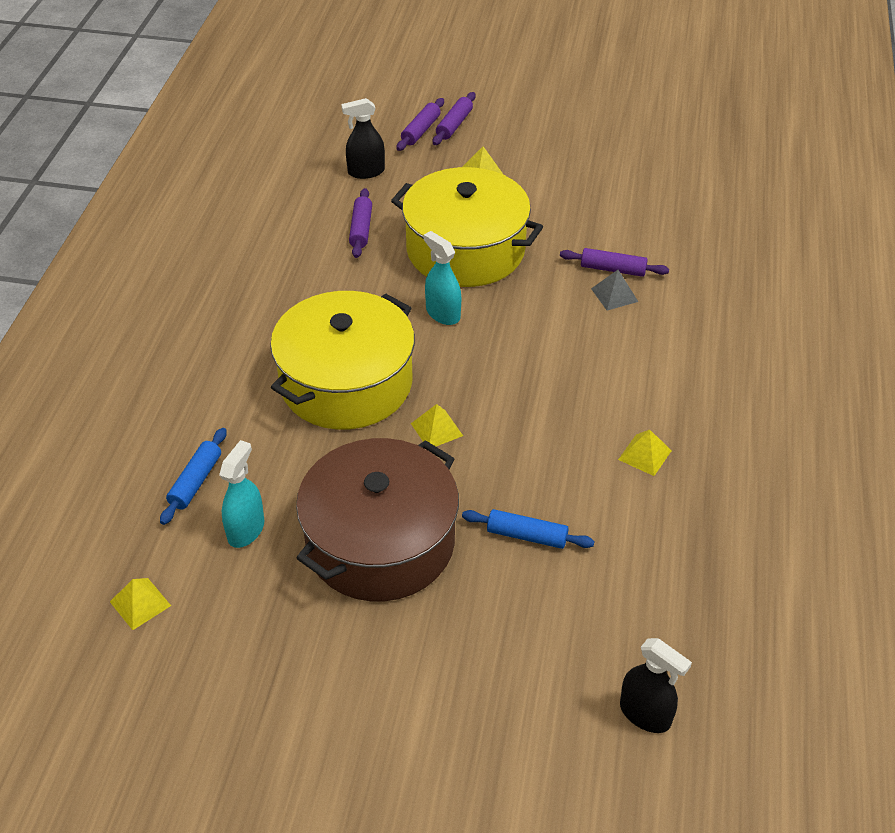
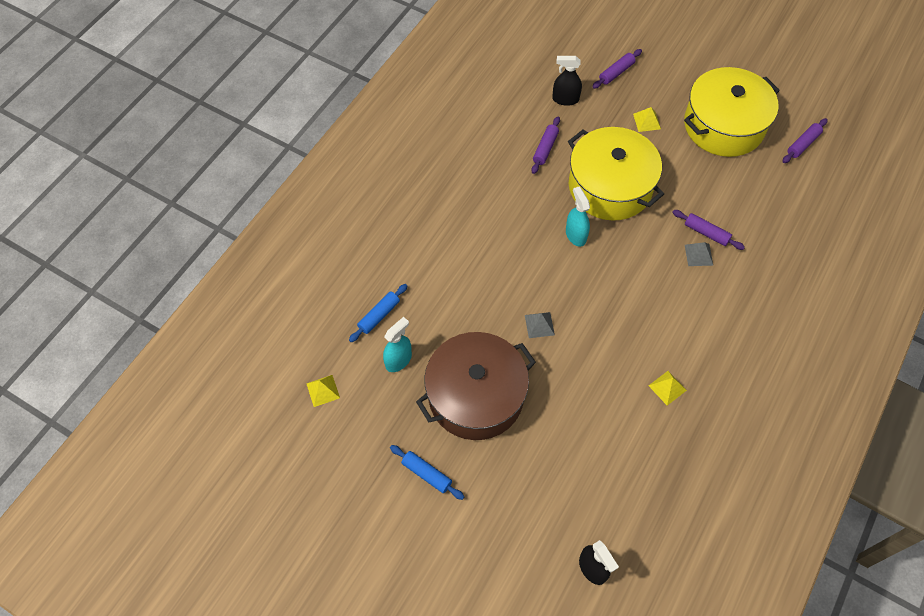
camera: 20 degrees right, 15 degrees up
(346, 383) = (494, 271): yellow pot -> yellow pot (723, 125)
(437, 429) = (539, 325): yellow pyramid -> grey pyramid
(454, 125) = (642, 74): purple rolling pin -> purple rolling pin (803, 144)
(527, 535) = (567, 422): blue rolling pin -> blue rolling pin (426, 474)

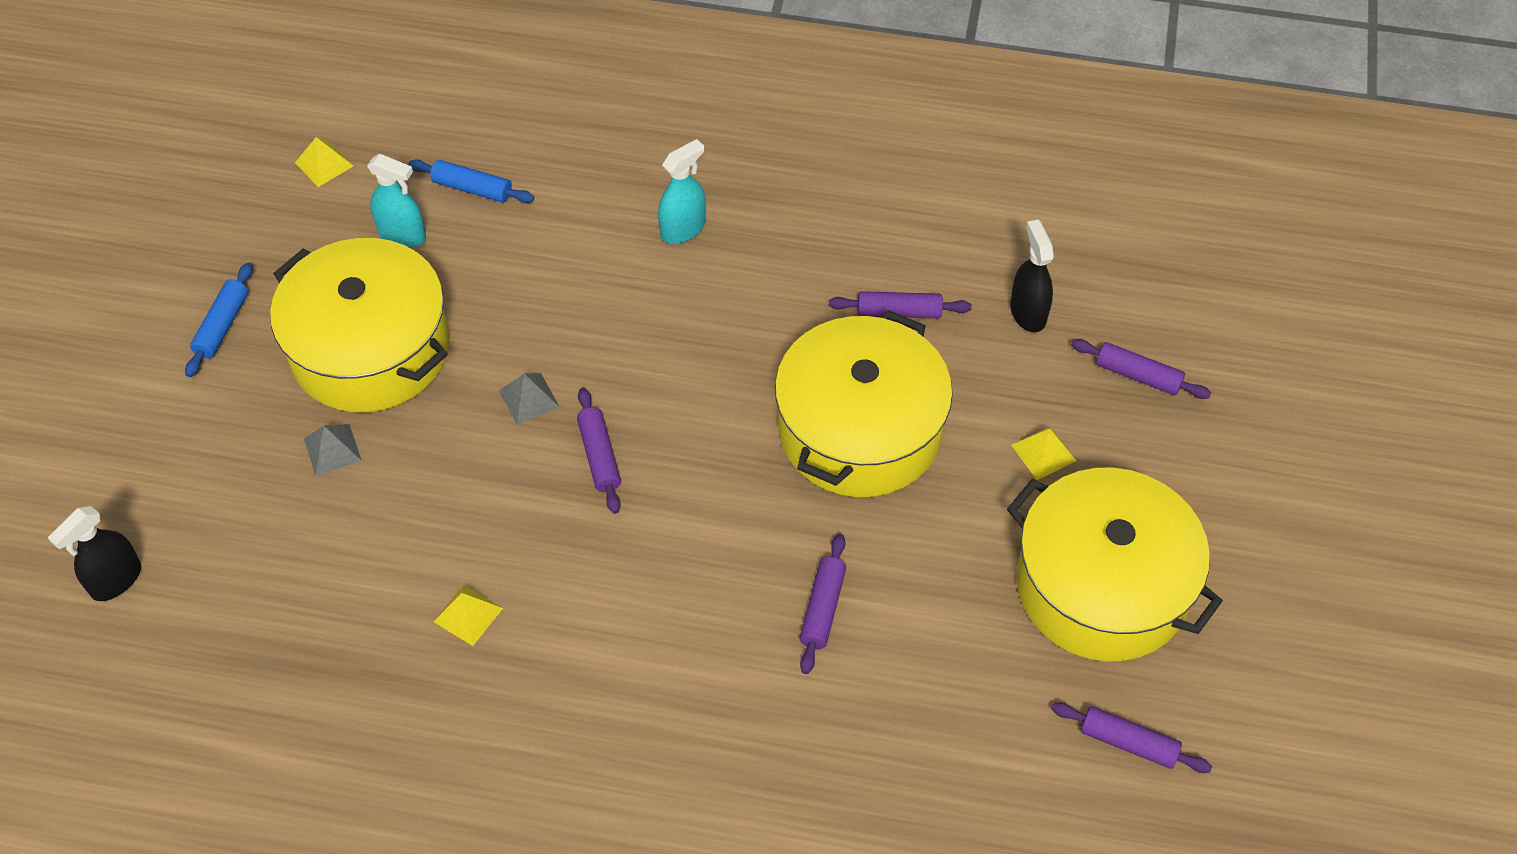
camera: 70 degrees right, 5 degrees down
(476, 396) = (370, 349): brown pot -> yellow pot
(575, 235) = (730, 404): turquoise spray bottle -> turquoise spray bottle (683, 229)
(588, 302) = (599, 456): none -> purple rolling pin
(698, 255) = (767, 606): grey pyramid -> grey pyramid (332, 449)

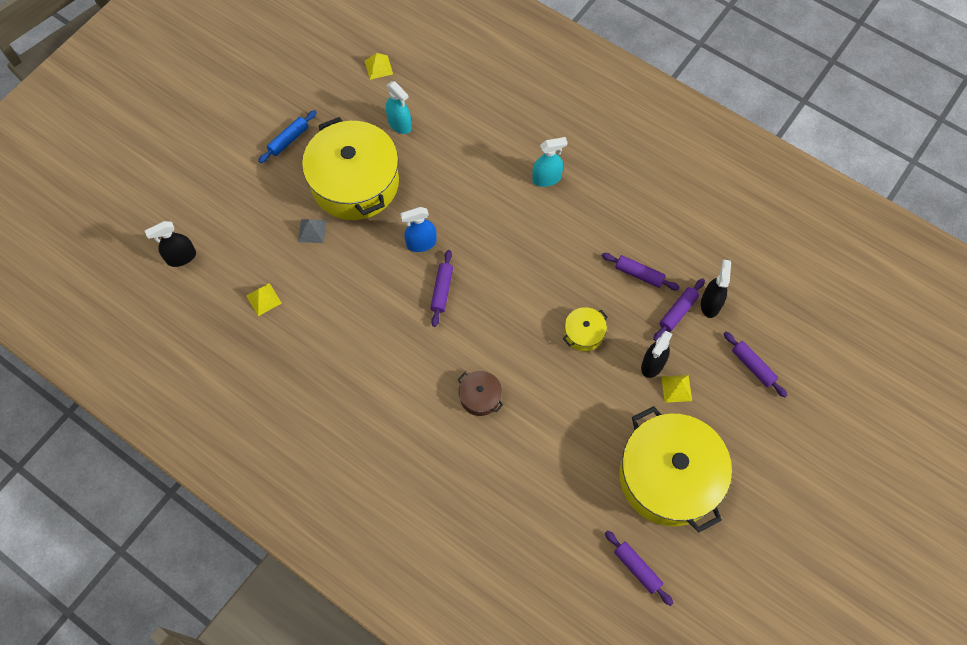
camera: 25 degrees right, 10 degrees up
(468, 615) = (337, 349): yellow pyramid -> yellow pyramid (263, 299)
(472, 188) = (447, 111): blue rolling pin -> none
(529, 398) = (421, 243): grey pyramid -> blue spray bottle
(745, 591) = (480, 397): none -> brown pot
(823, 608) = (515, 424): purple rolling pin -> purple rolling pin (678, 312)
(859, 430) = (584, 333): yellow pot -> yellow pot, size x0.42
(989, 433) = (652, 364): none -> black spray bottle

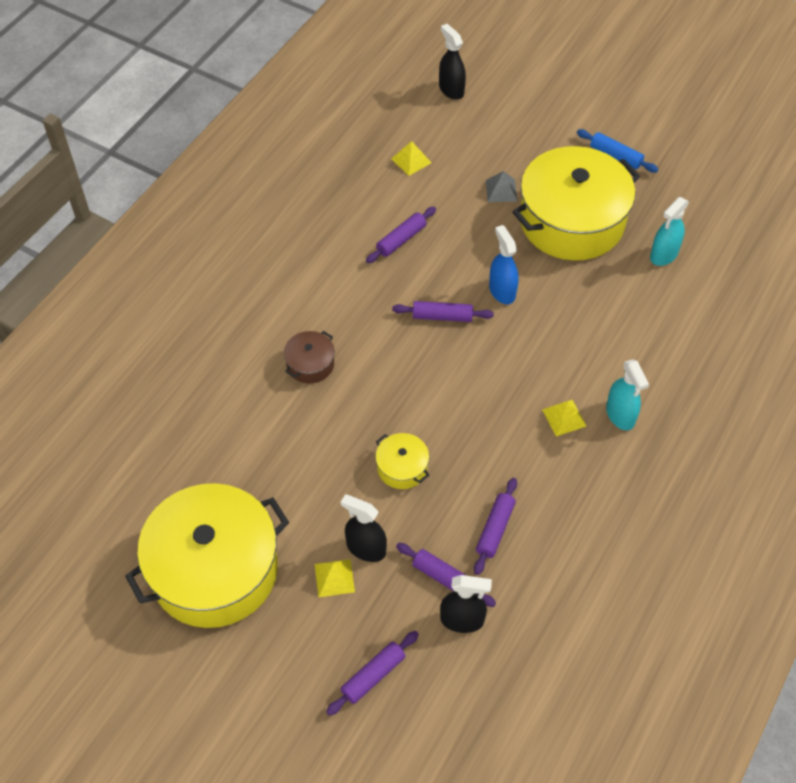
camera: 85 degrees right, 10 degrees down
(378, 67) = (742, 226): yellow pyramid -> yellow pyramid (564, 417)
(637, 568) = (102, 536): purple rolling pin -> purple rolling pin (401, 240)

